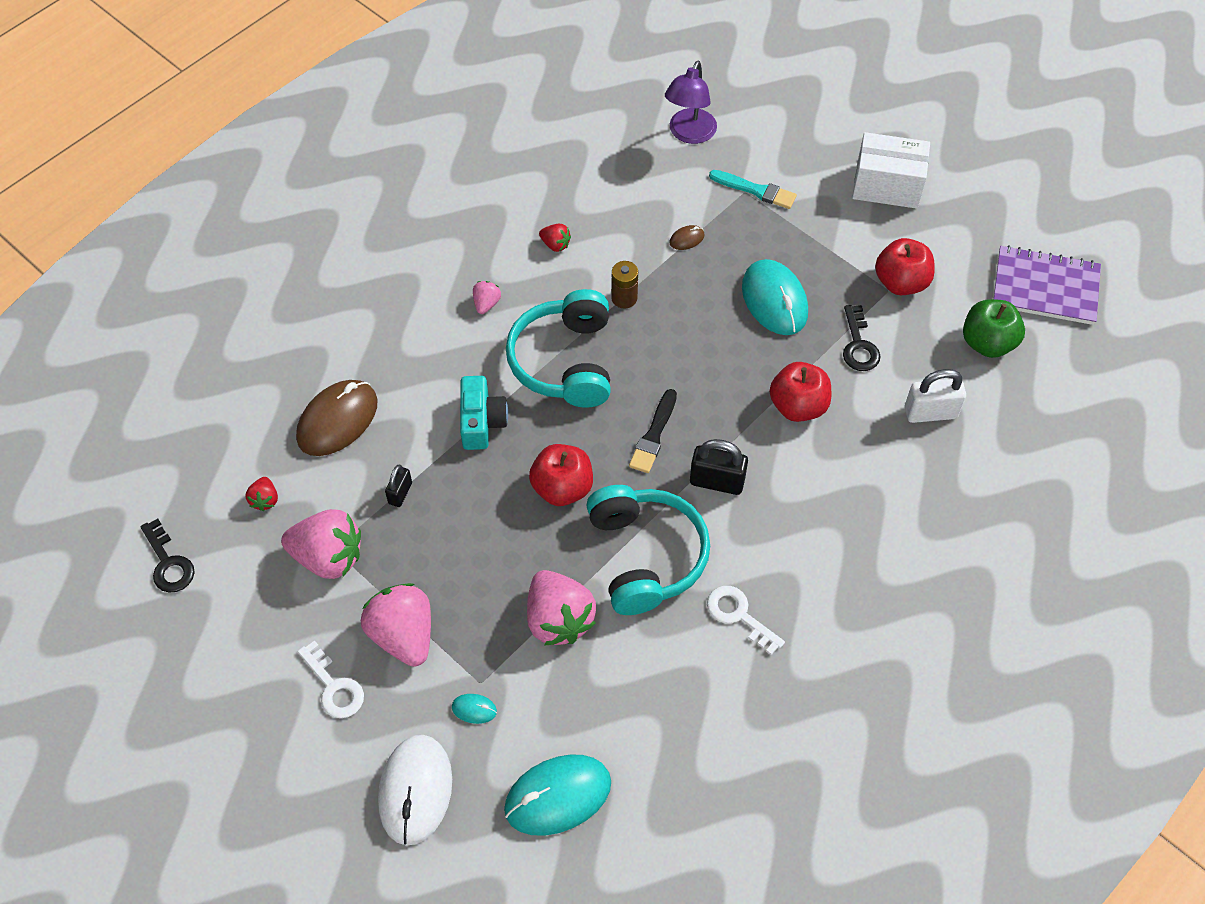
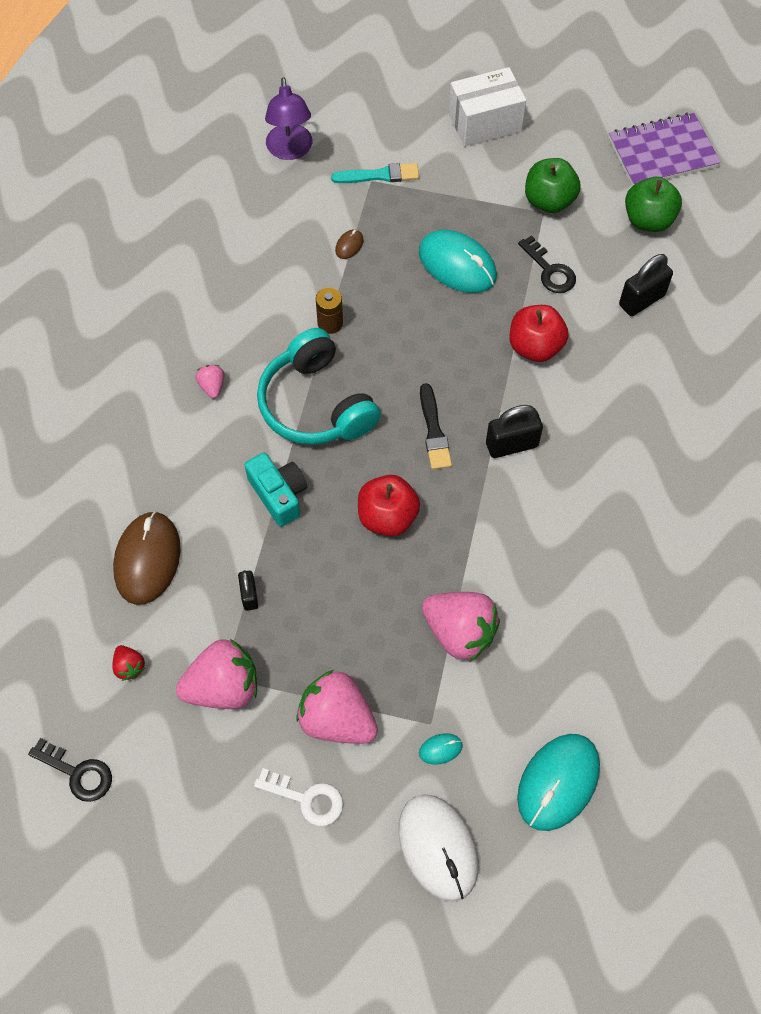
camera: 30 degrees left, 5 degrees up
(555, 244) = (238, 303): red strawberry -> none
(645, 556) = (495, 539): turquoise headphones -> none
(739, 615) = (603, 548): white key -> none
(901, 282) = (549, 201): red apple -> green apple
(930, 413) = (641, 300): white padlock -> black padlock

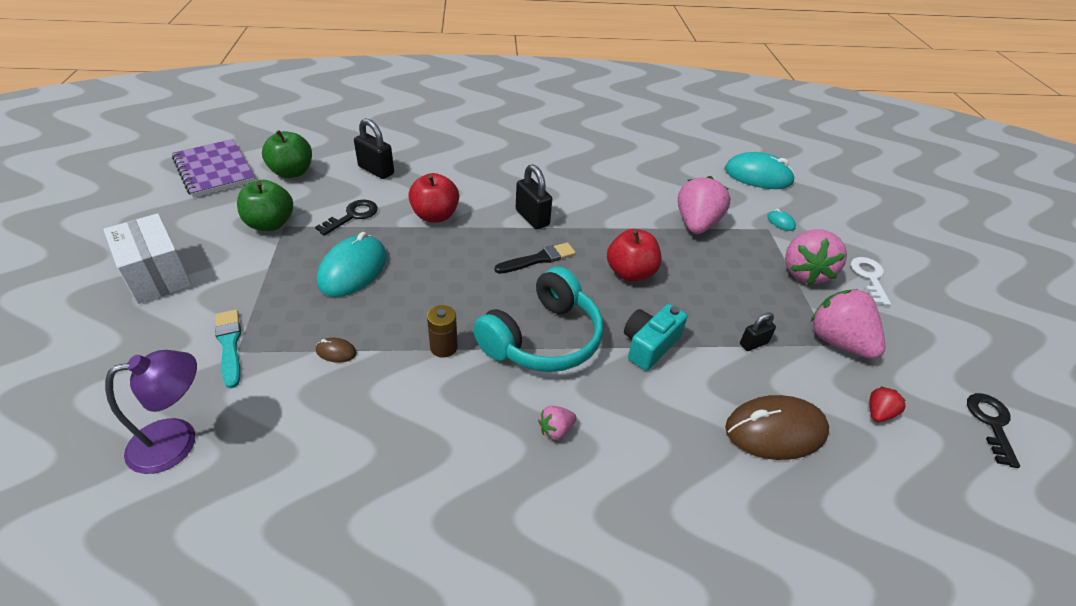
camera: 110 degrees left, 20 degrees down
(438, 847) = (839, 215): white mouse -> none

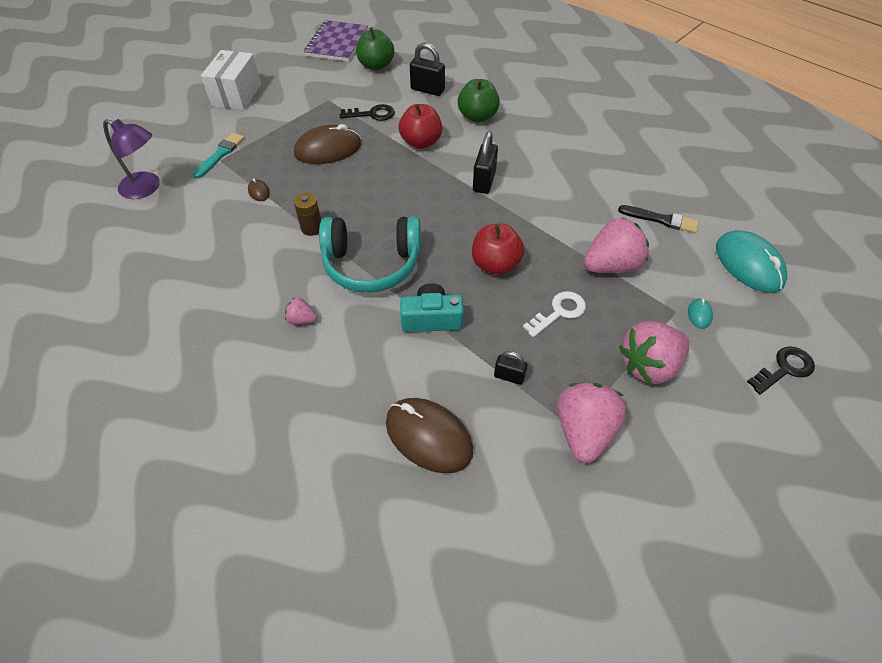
camera: 50 degrees right, 10 degrees up
(270, 224) = (323, 94): green apple -> green apple (477, 116)
(353, 270) = (328, 149): turquoise mouse -> brown mouse
(376, 170) = (427, 90): black padlock -> black padlock turned 60 degrees counterclockwise
(538, 259) = (445, 212): black brush -> black brush (661, 220)
(869, 277) = (710, 415): white key -> white key (559, 312)
(878, 413) = (526, 498): red strawberry -> none
(991, 423) = (616, 596): black key -> black key (784, 369)

